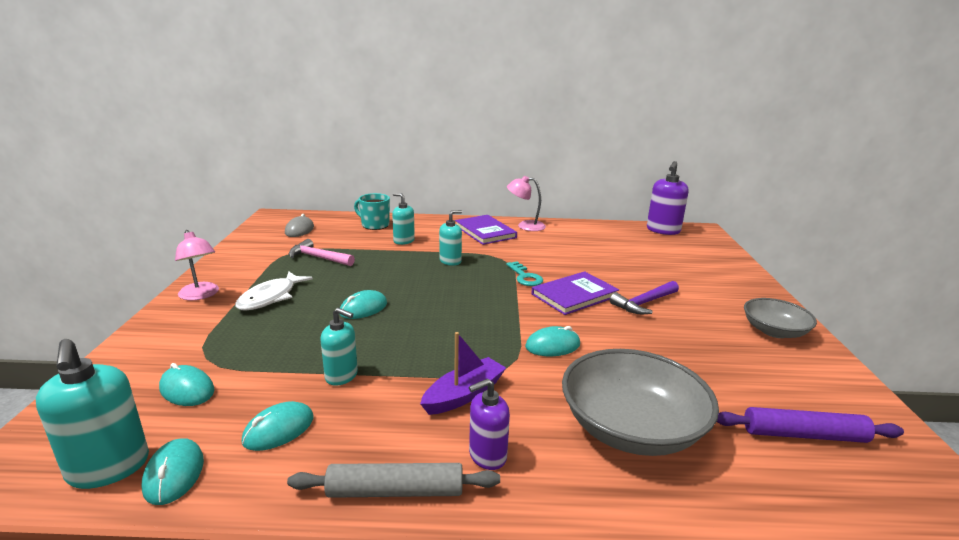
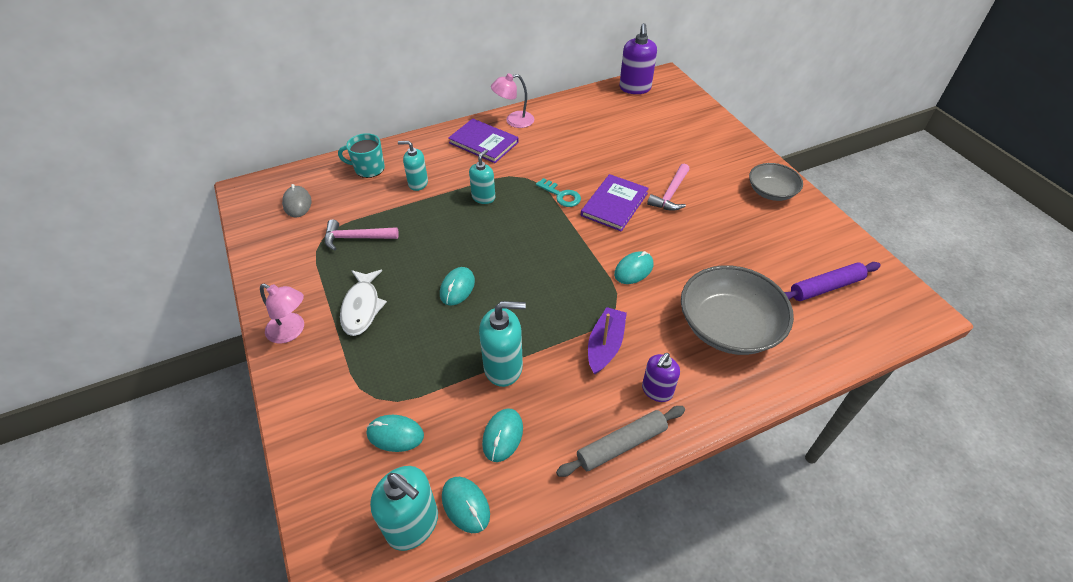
camera: 25 degrees left, 25 degrees up
(341, 376) = (503, 367): turquoise soap dispenser -> turquoise soap dispenser, size x1.55
(644, 303) = (670, 194): purple hammer -> pink hammer

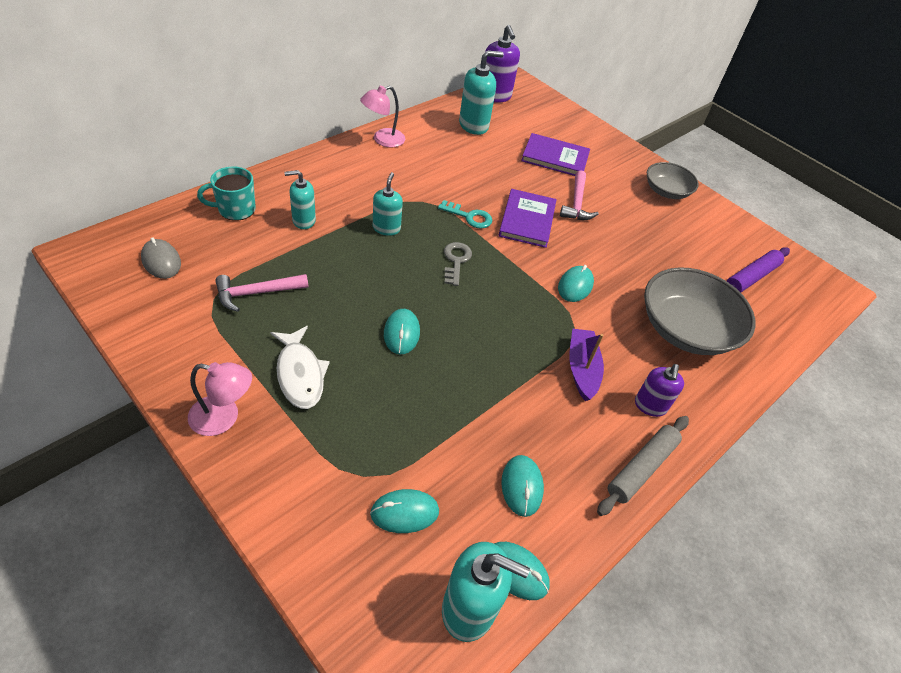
camera: 25 degrees left, 0 degrees up
(483, 142) = (359, 167): purple book -> purple book (555, 157)
(503, 367) = (490, 412): turquoise soap dispenser -> turquoise soap dispenser (474, 125)
(532, 233) = (456, 261): none -> grey key

